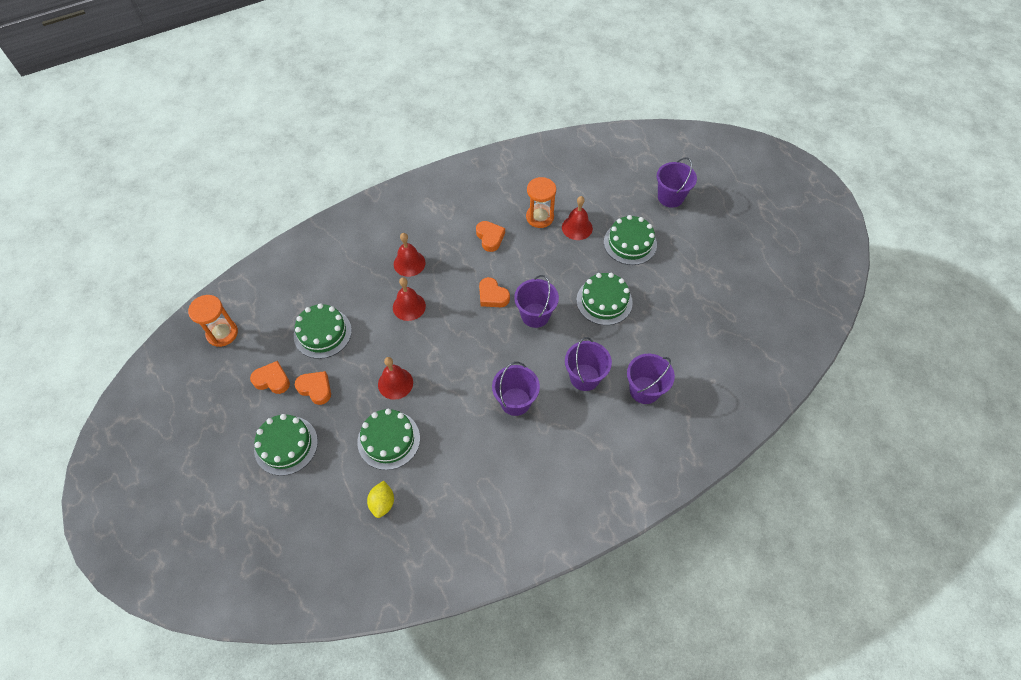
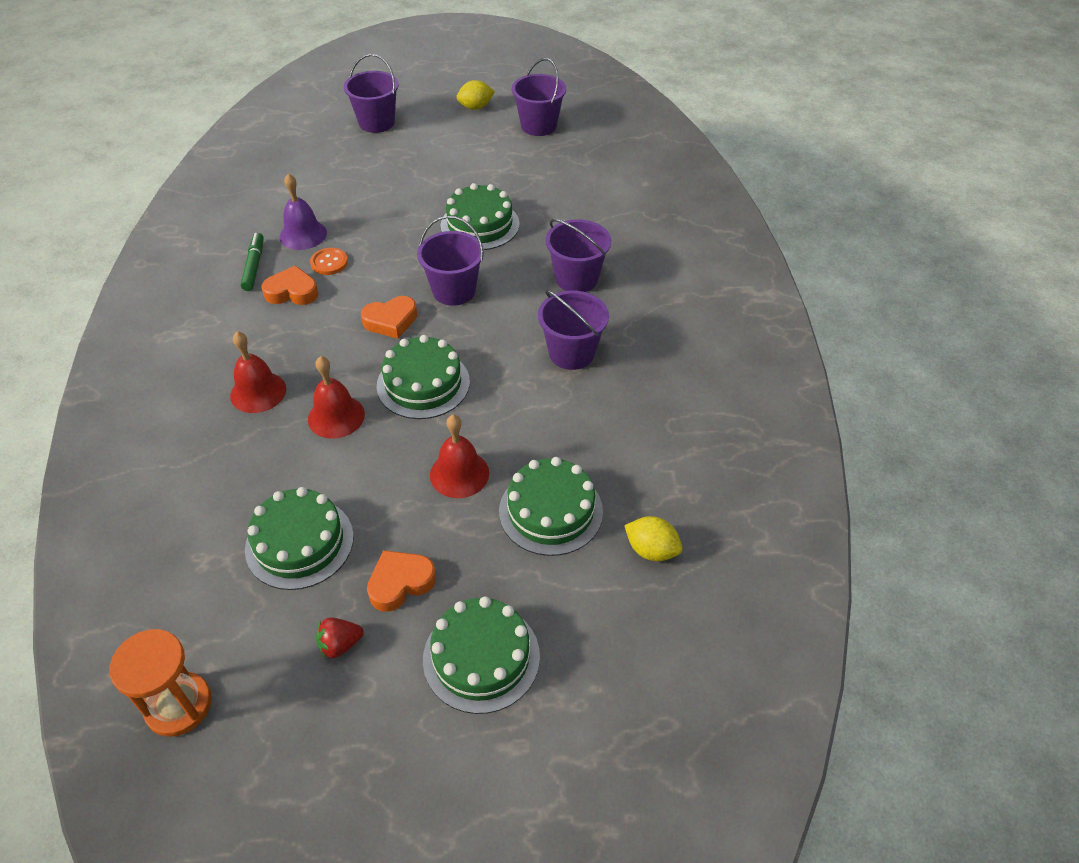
camera: 65 degrees left, 10 degrees down
(272, 380) = (340, 645): orange heart -> red strawberry
(500, 209) = (254, 266): none -> green marker
(523, 242) = (329, 262): none -> orange button
(540, 217) = (303, 234): orange hourglass -> purple bell
(577, 227) = (350, 209): red bell -> none
(630, 243) = (413, 175): green cake -> green cake (423, 384)
(644, 390) = (625, 237): purple bucket -> purple bucket (538, 126)
(728, 242) = (475, 107): none -> yellow lemon

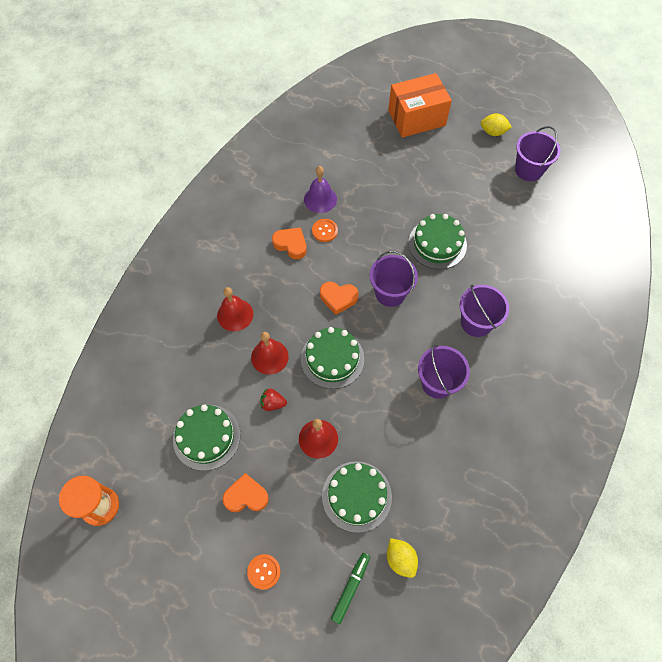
camera: 30 degrees right, 15 degrees up
(254, 266) = (278, 212): green marker -> green marker (350, 588)
(340, 645) = (195, 517): red strawberry -> red strawberry (273, 403)
(376, 122) = (416, 118): purple bucket -> orange box
(481, 657) = (264, 571): green cake -> orange button

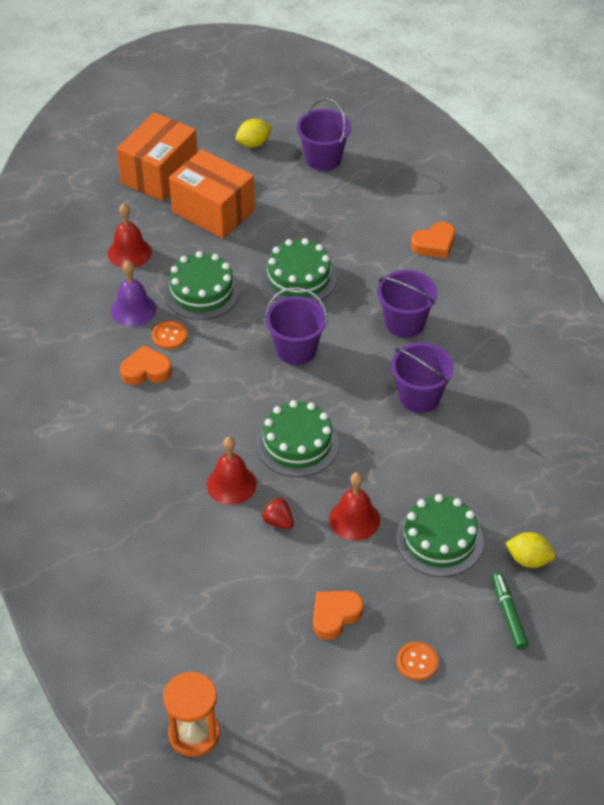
camera: 40 degrees left, 15 degrees down
(206, 437) = (241, 596): green cake -> green cake (202, 291)
(235, 314) = (153, 471): red bell -> red bell (129, 252)
(273, 403) = (278, 521): red strawberry -> red strawberry turned 75 degrees clockwise
(338, 298) = (248, 387): orange heart -> orange heart (434, 244)
(426, 163) = (213, 211): none -> orange box

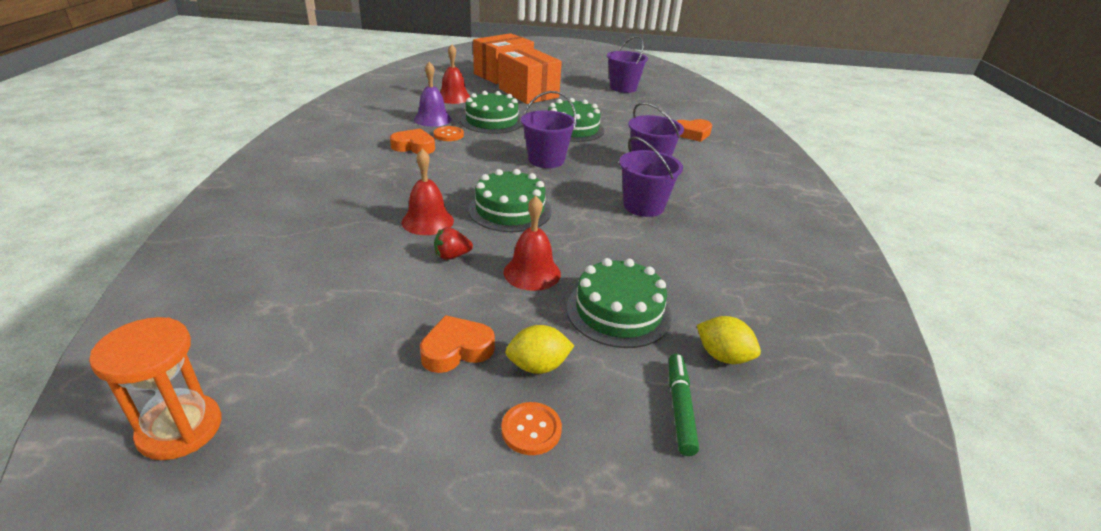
camera: 15 degrees right, 15 degrees down
(253, 143) = (577, 75): yellow lemon -> yellow lemon (538, 366)
(278, 521) = (452, 256): red strawberry -> red strawberry turned 75 degrees counterclockwise

